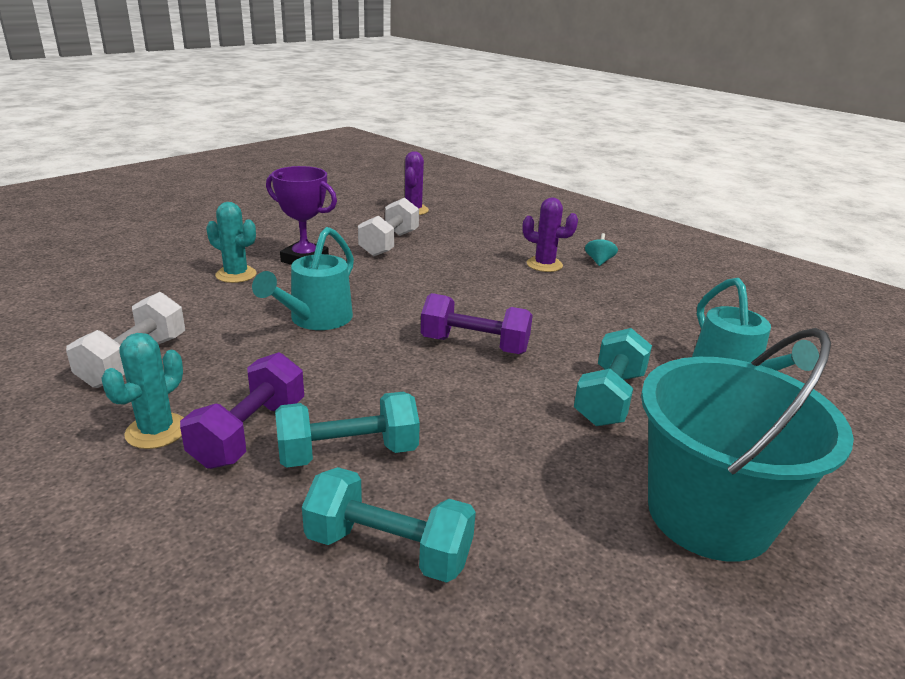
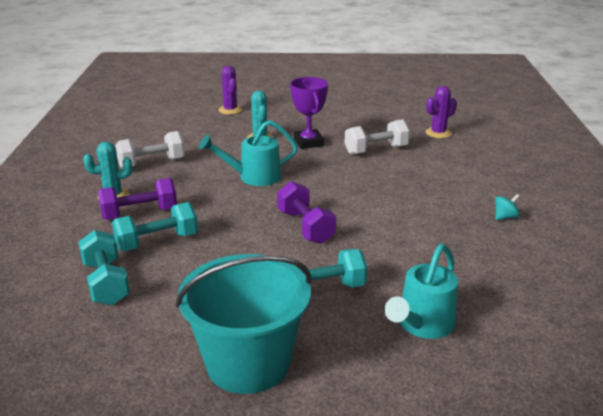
camera: 50 degrees right, 0 degrees up
(348, 453) = (157, 242): turquoise dumbbell -> turquoise dumbbell turned 60 degrees counterclockwise
(544, 265) = (455, 202): purple cactus -> purple cactus (230, 110)

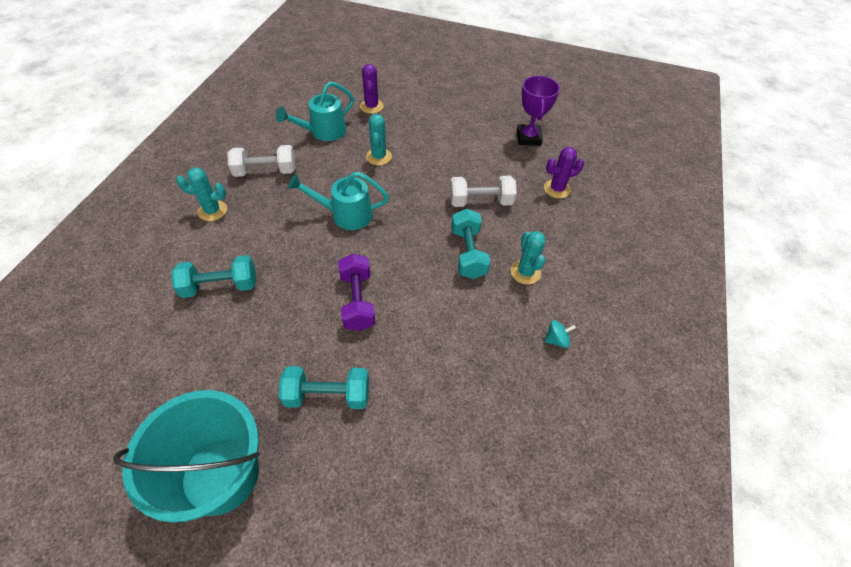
camera: 15 degrees right, 25 degrees up
(106, 283) = (155, 330): turquoise dumbbell -> turquoise dumbbell (468, 253)
(139, 214) = (223, 242): purple dumbbell -> none
(308, 142) = (421, 174): purple trophy -> purple trophy (528, 138)
(422, 325) = (394, 474): turquoise watering can -> turquoise watering can (323, 132)
(448, 184) = (525, 272): none -> turquoise cactus

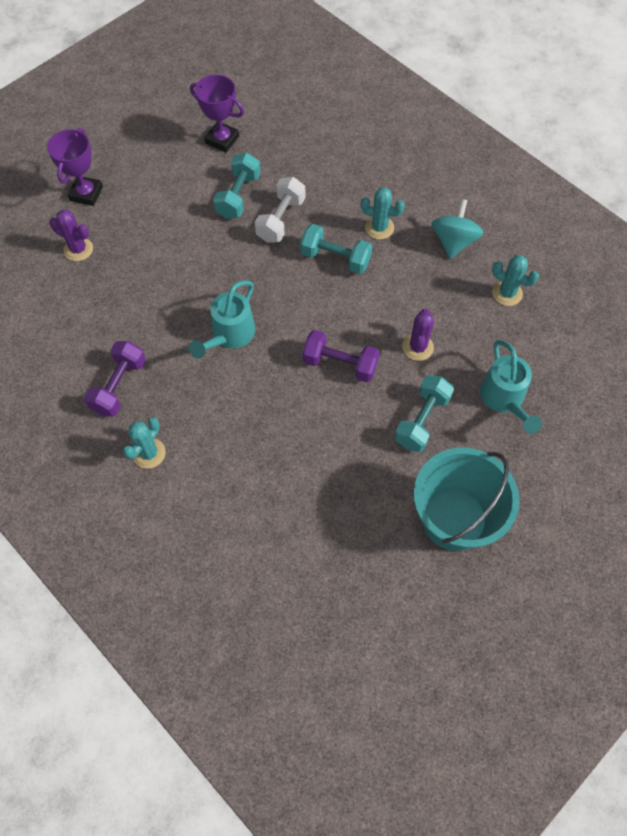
camera: 60 degrees left, 10 degrees up
(220, 286) = (259, 471): turquoise dumbbell -> turquoise dumbbell (238, 196)
(265, 171) = (119, 386): white dumbbell -> purple dumbbell
(323, 132) = (90, 310): turquoise watering can -> turquoise watering can (504, 399)
(379, 157) = (165, 275): turquoise cactus -> turquoise cactus (507, 293)
(421, 92) = (86, 193): none -> purple trophy
(556, 340) = (453, 242): turquoise spinning top -> turquoise spinning top, size x1.93
(557, 189) = (302, 155): purple cactus -> purple cactus (417, 347)

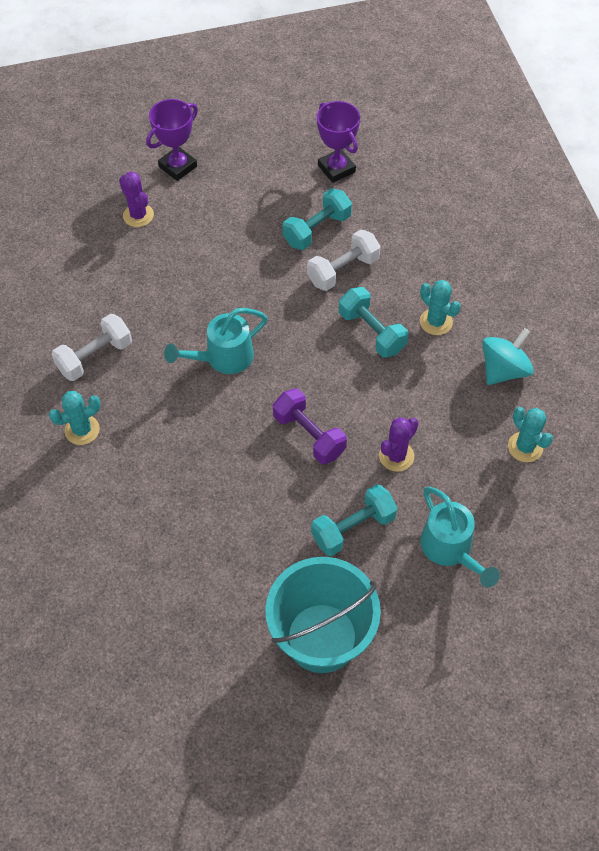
camera: 30 degrees right, 5 degrees down
(119, 386) = (95, 357): purple dumbbell -> white dumbbell
(504, 399) = (450, 550): turquoise watering can -> turquoise watering can turned 45 degrees counterclockwise

